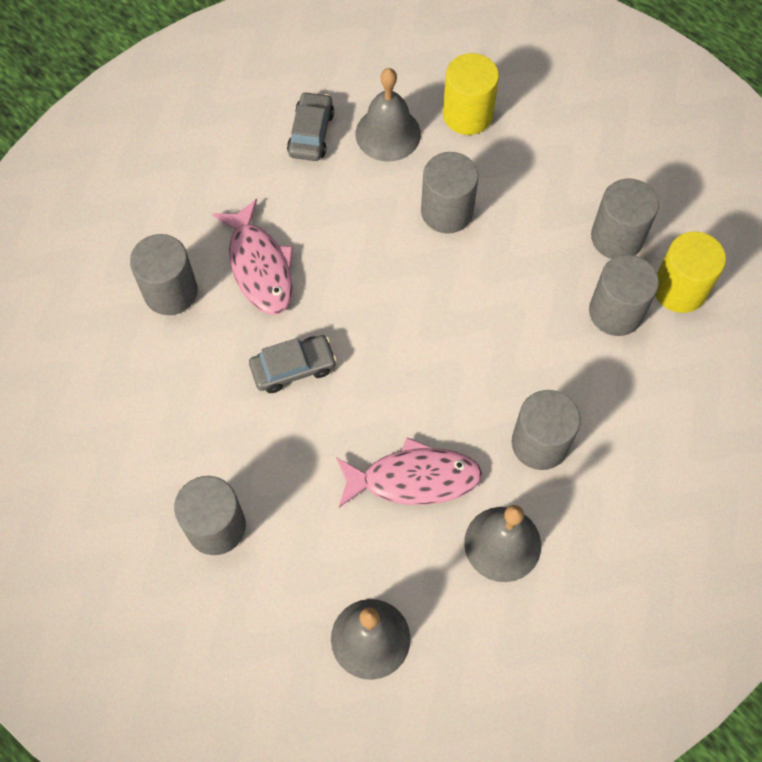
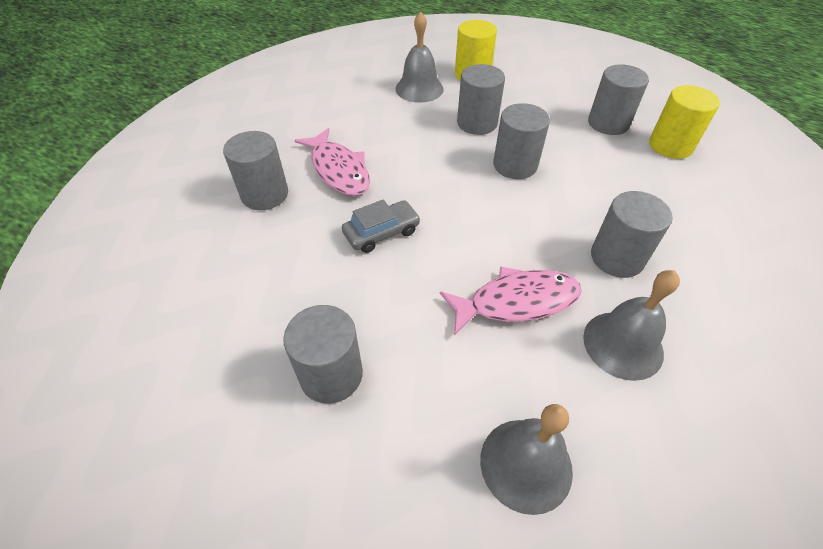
camera: 10 degrees left, 15 degrees down
(311, 133) = (363, 94): grey car -> none
(615, 312) = (631, 164): grey cylinder -> grey cylinder (515, 165)

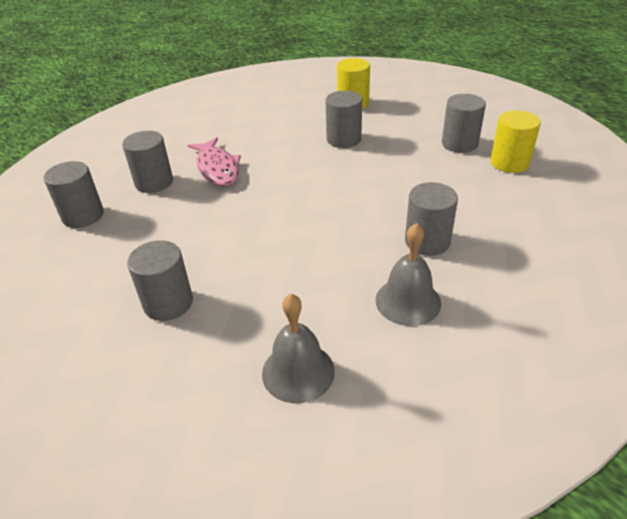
camera: 10 degrees right, 10 degrees down
(381, 232) = (237, 213): grey car -> none
(419, 89) = (303, 112): grey bell -> none
(515, 165) = (365, 171): grey cylinder -> grey cylinder (83, 216)
(516, 302) = (330, 266): pink fish -> none

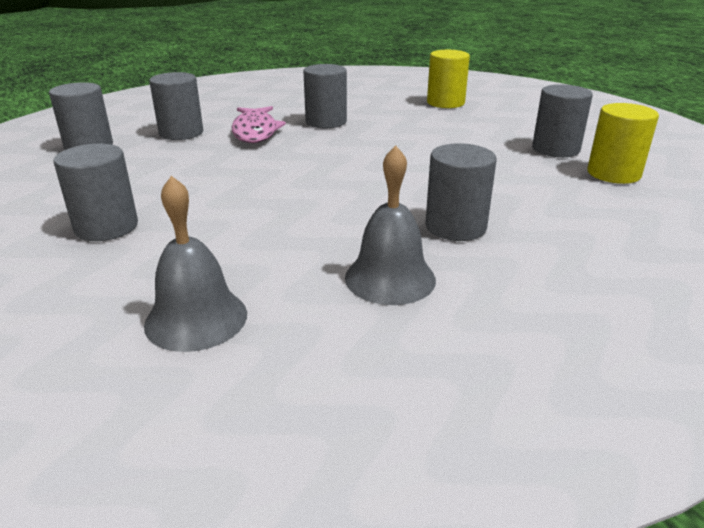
camera: 15 degrees right, 10 degrees down
(343, 139) = (414, 128): grey cylinder -> grey cylinder (326, 122)

